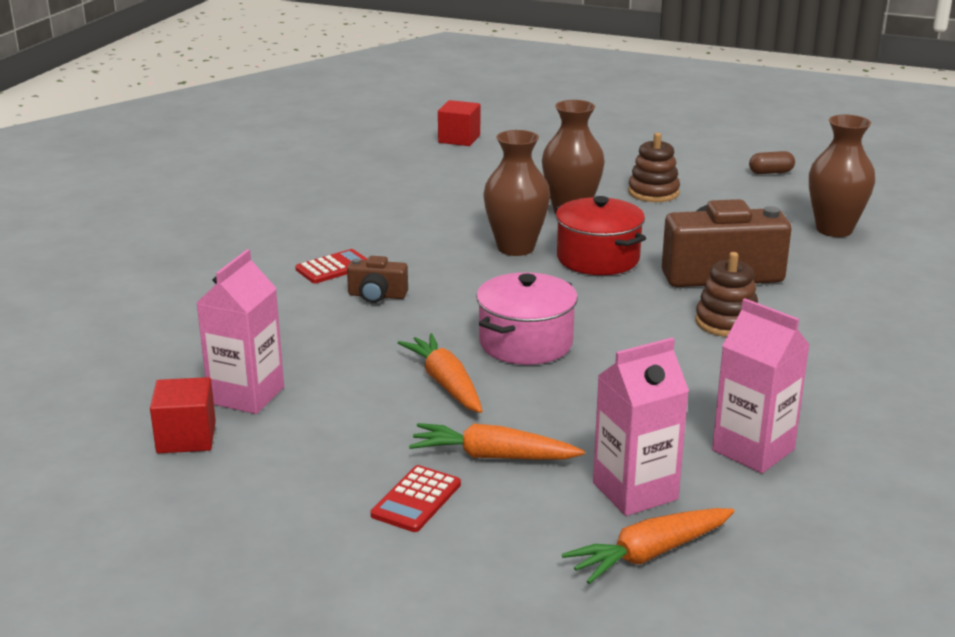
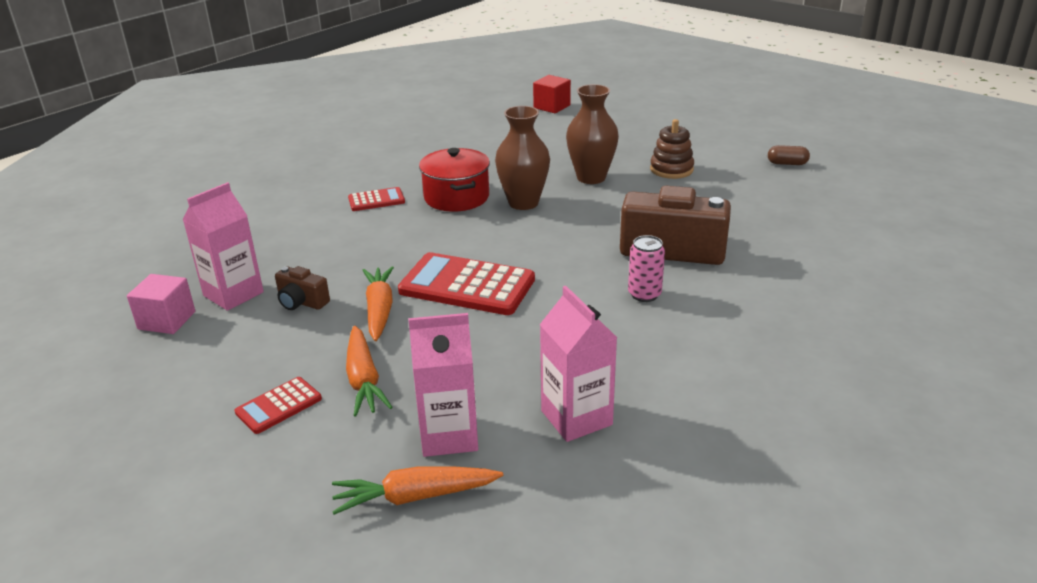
camera: 20 degrees right, 5 degrees up
(186, 437) = (167, 320): red cube -> pink cube
(377, 295) = (388, 228): brown camera -> brown camera (302, 302)
(492, 456) = (364, 380): orange carrot -> orange carrot turned 135 degrees counterclockwise
(525, 343) = (467, 285): pink pot -> red calculator
(598, 258) = (581, 221): red pot -> red pot (456, 197)
(726, 322) = (644, 294): brown stacking toy -> pink can
(834, 229) = (805, 223): brown vase -> none

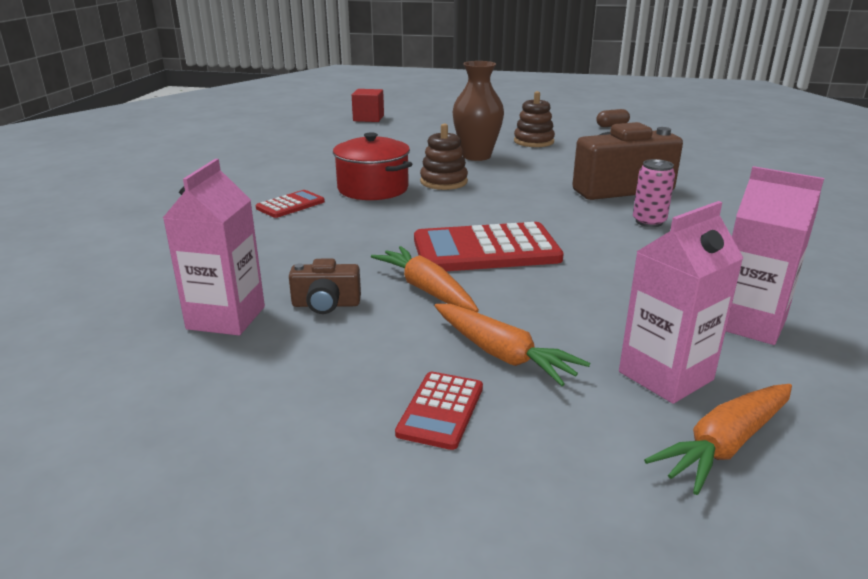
camera: 30 degrees left, 5 degrees down
(167, 320) = (164, 367): pink cube -> none
(523, 203) = (443, 182): brown vase -> brown stacking toy

